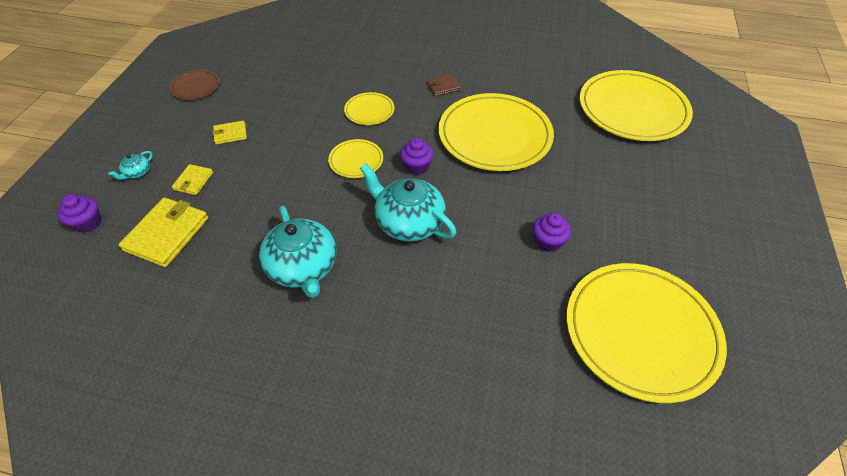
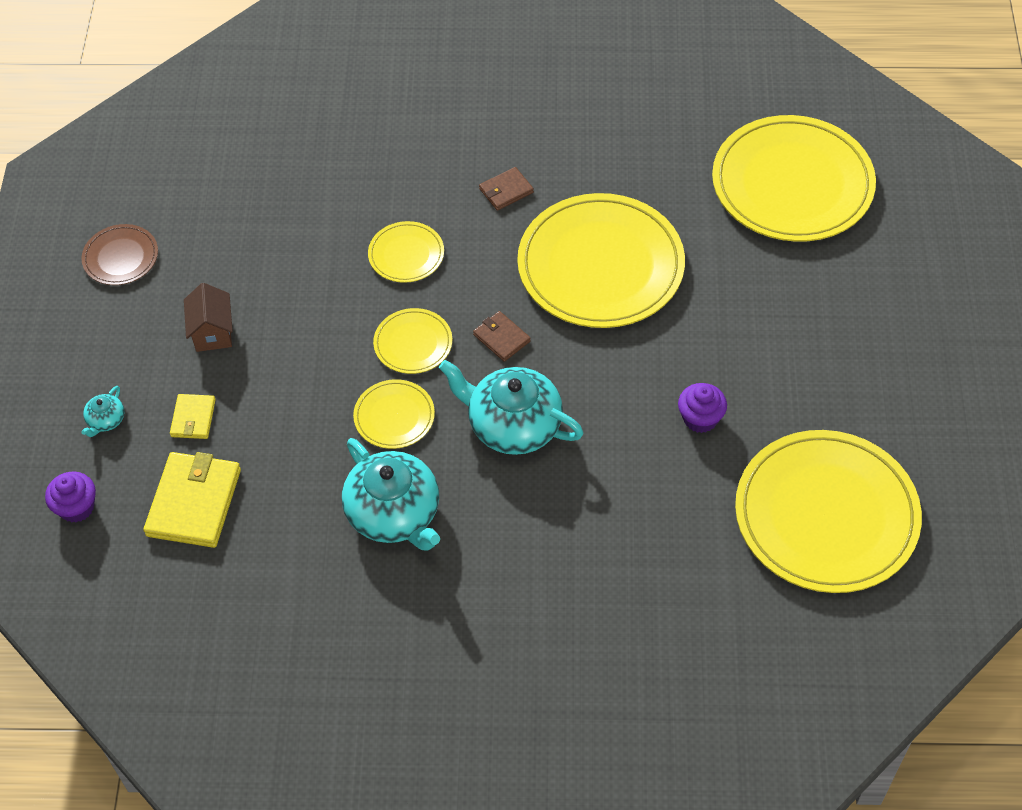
camera: 10 degrees left, 5 degrees up
(230, 134) = (212, 332): yellow wallet -> brown house
(327, 202) = (394, 416): none -> yellow plate
(416, 167) = (501, 338): purple cupcake -> brown wallet

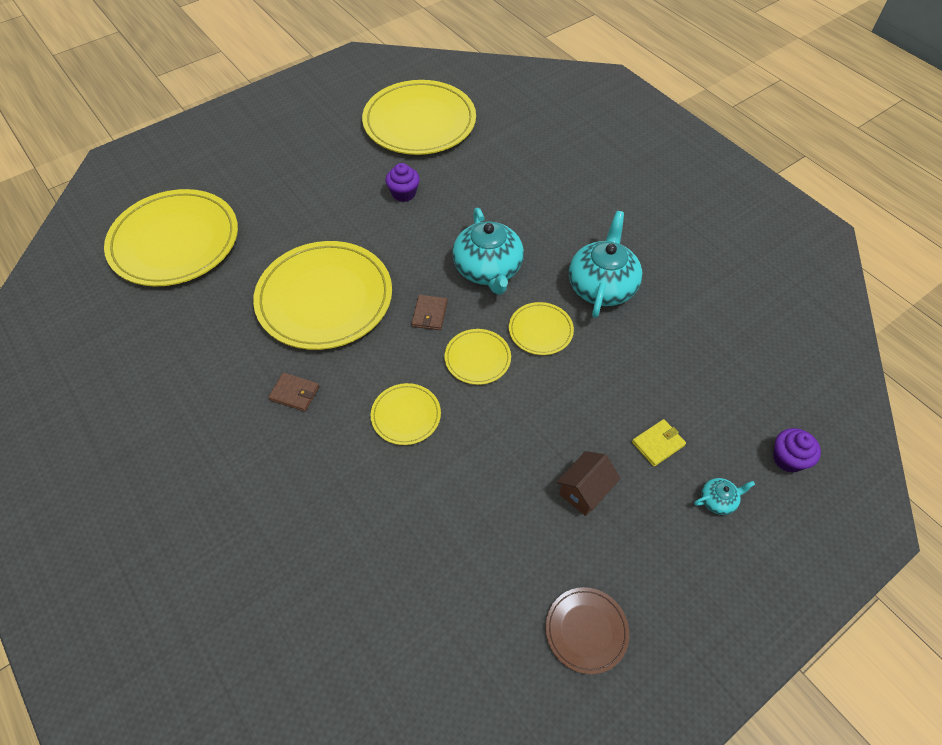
camera: 130 degrees left, 0 degrees up
(194, 502) = (708, 392): yellow wallet -> none

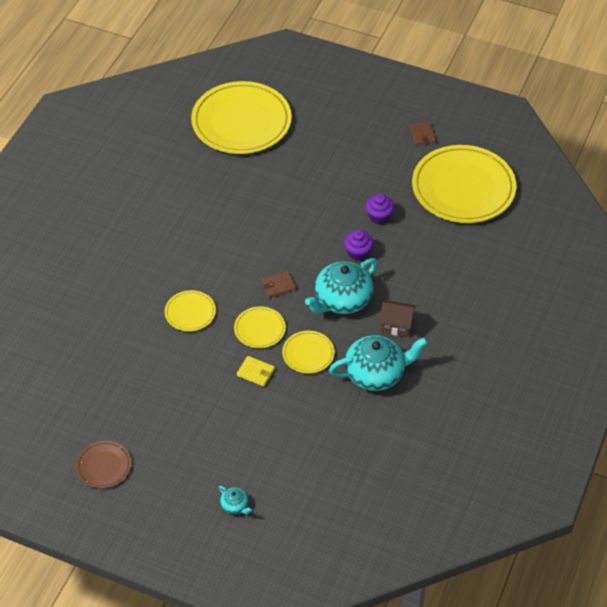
camera: 60 degrees right, 5 degrees down
(294, 393) = (169, 249): brown wallet -> brown wallet (422, 135)
(324, 298) = (251, 224): yellow plate -> none
(584, 491) = (195, 429): brown house -> brown house (396, 325)
(658, 444) = (257, 457): yellow wallet -> yellow wallet (255, 372)
(788, 459) = (295, 537): purple cupcake -> purple cupcake (358, 253)

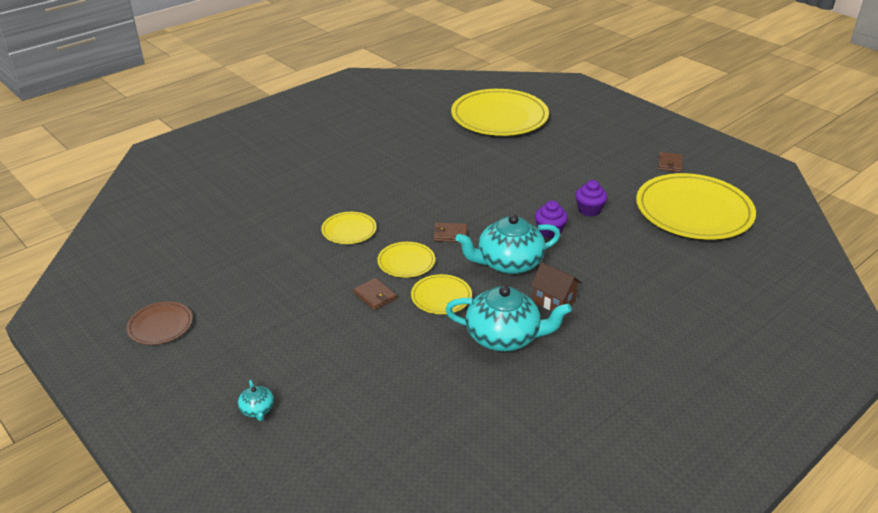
camera: 25 degrees right, 15 degrees down
(255, 372) = (375, 296): yellow wallet -> brown wallet

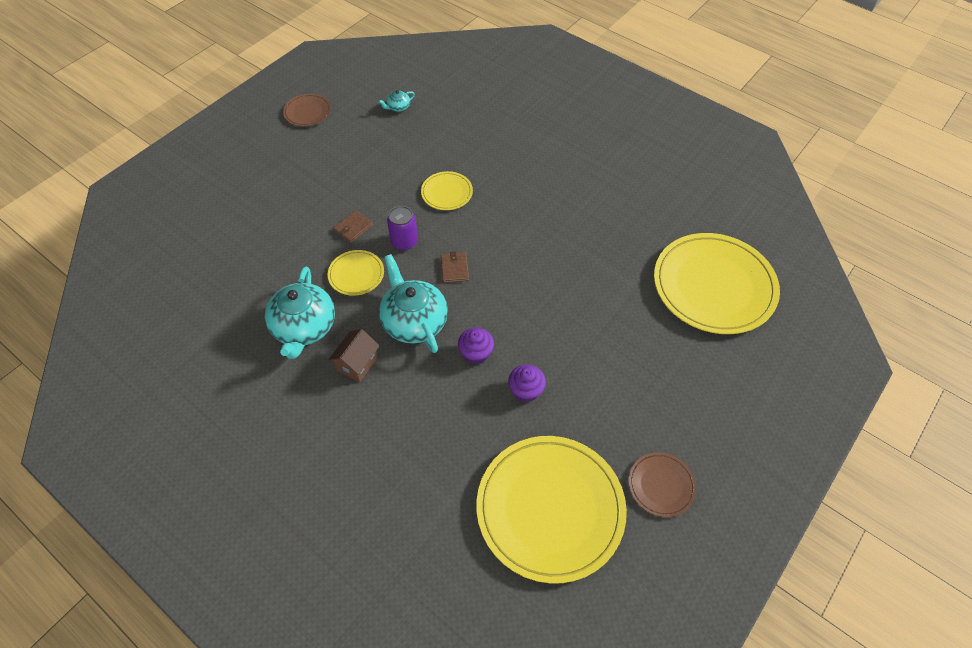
camera: 80 degrees right, 20 degrees up
(257, 409) = (220, 186): turquoise teapot -> turquoise teapot (398, 107)
(406, 262) = (404, 241): yellow plate -> purple can
(670, 164) = (661, 485): brown wallet -> brown plate

